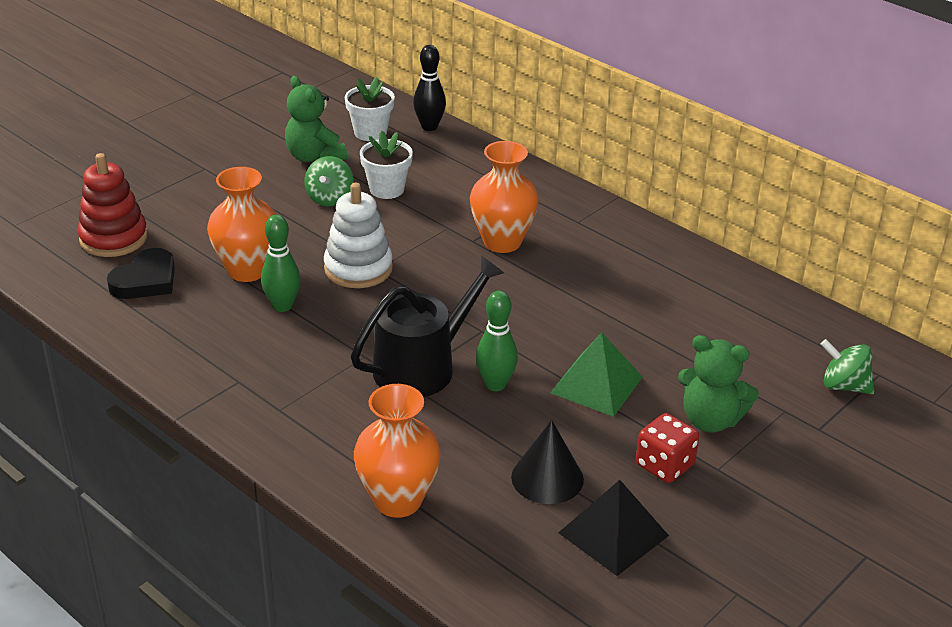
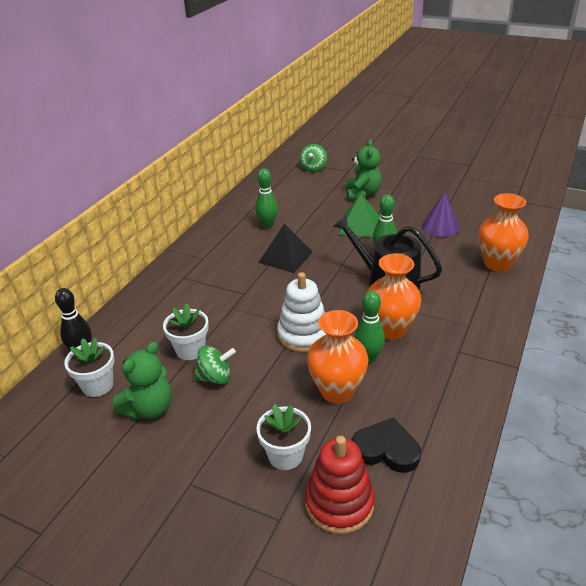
camera: 105 degrees left, 0 degrees up
(191, 221) = (285, 455): none -> white flower pot
(502, 242) = (240, 281): orange vase -> orange vase (391, 330)
(547, 478) = (440, 226): black cone -> purple cone
(613, 534) = (459, 205): black pyramid -> black pyramid (286, 257)
(642, 291) = (267, 225): none -> green bowling pin
(664, 465) = (404, 200): red dice -> none

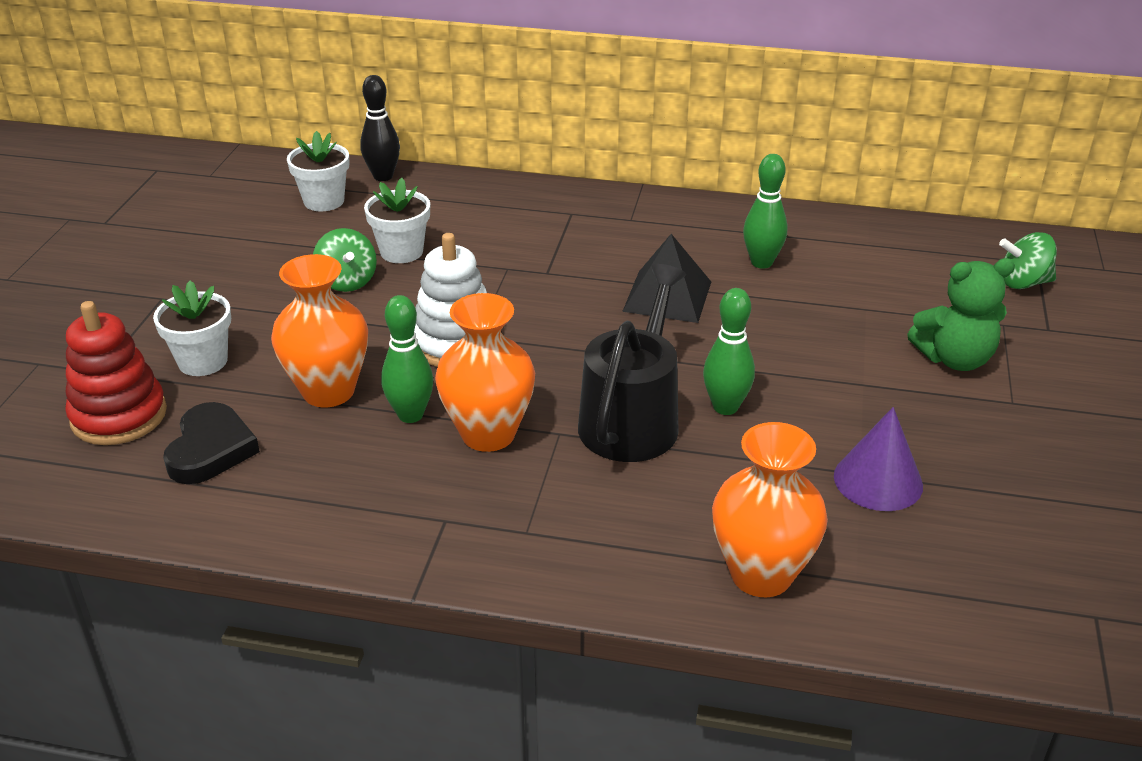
camera: 75 degrees right, 0 degrees up
(149, 408) = (285, 245): green teddy bear -> none
(359, 225) = (819, 367): green pyramid -> none

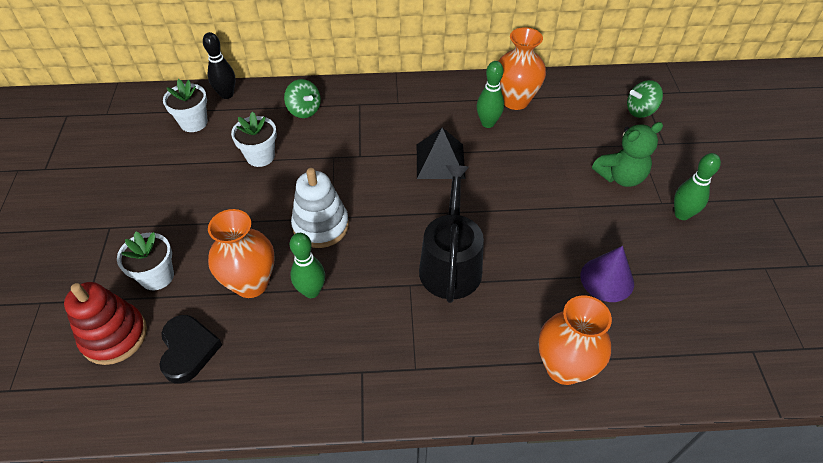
camera: 15 degrees left, 15 degrees up
(347, 281) = (232, 188): green spinning top -> green spinning top (304, 110)
(488, 434) = (366, 296): orange vase -> orange vase (515, 100)
(725, 407) = (502, 242): green bowling pin -> green bowling pin (682, 214)

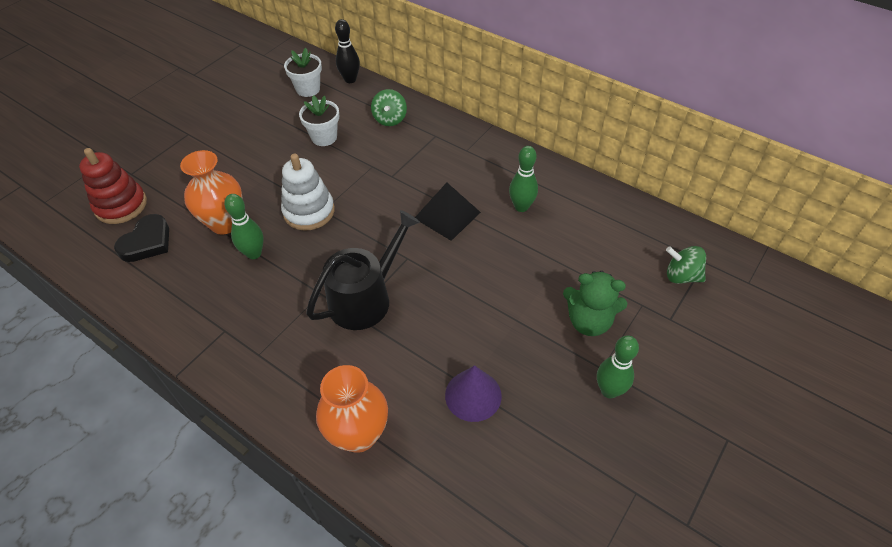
camera: 40 degrees right, 0 degrees up
(157, 276) = (180, 183): white flower pot -> none
(515, 100) = (568, 201): orange vase -> none

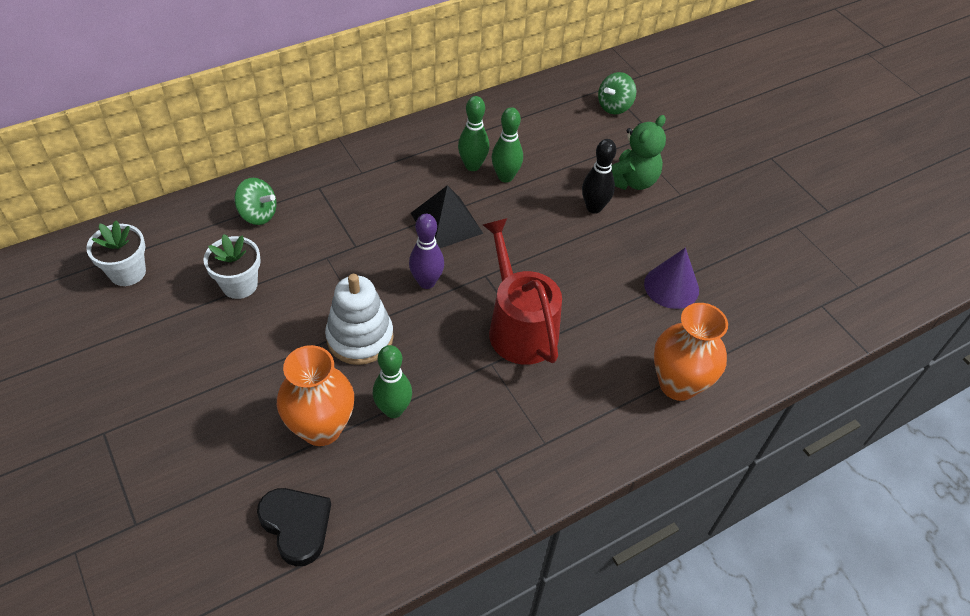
camera: 70 degrees left, 0 degrees up
(121, 205) = (198, 548): red stacking toy -> none
(350, 79) = (148, 225): black bowling pin -> black bowling pin (594, 207)
(365, 298) = (519, 327): black watering can -> red watering can
(380, 226) = (426, 282): none -> purple bowling pin
(609, 390) = (704, 200): green bowling pin -> green bowling pin (505, 177)

